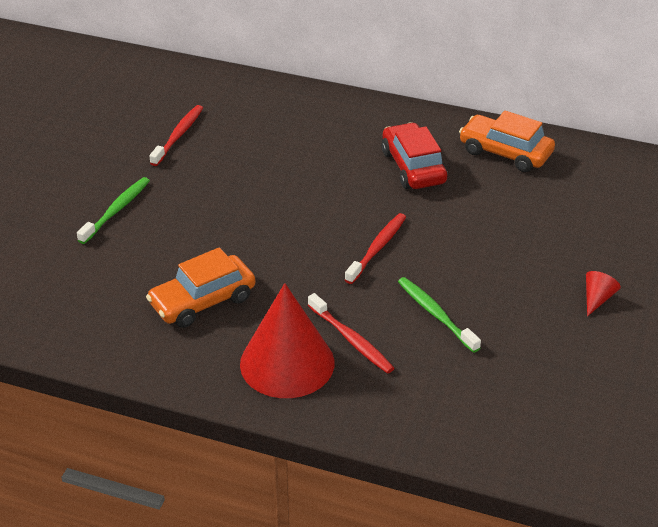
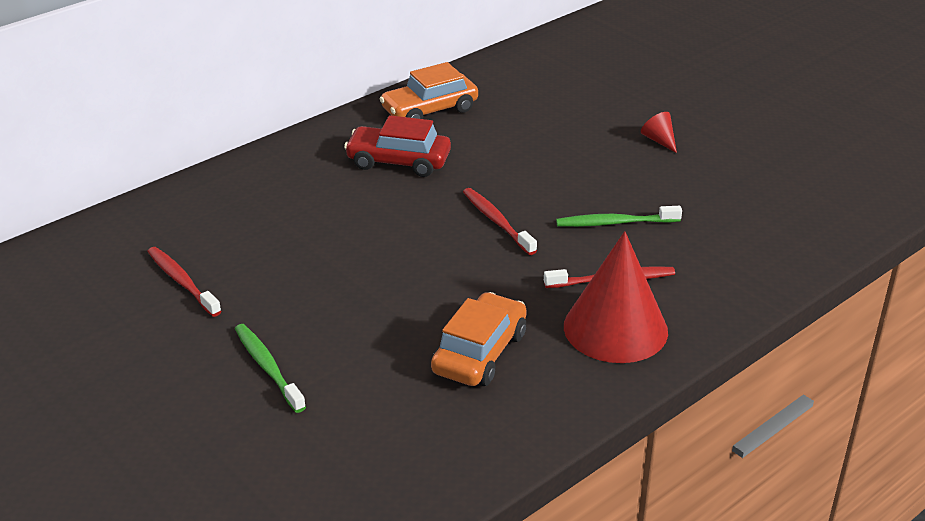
camera: 60 degrees left, 5 degrees down
(202, 301) = (480, 353): orange car -> orange car turned 150 degrees counterclockwise

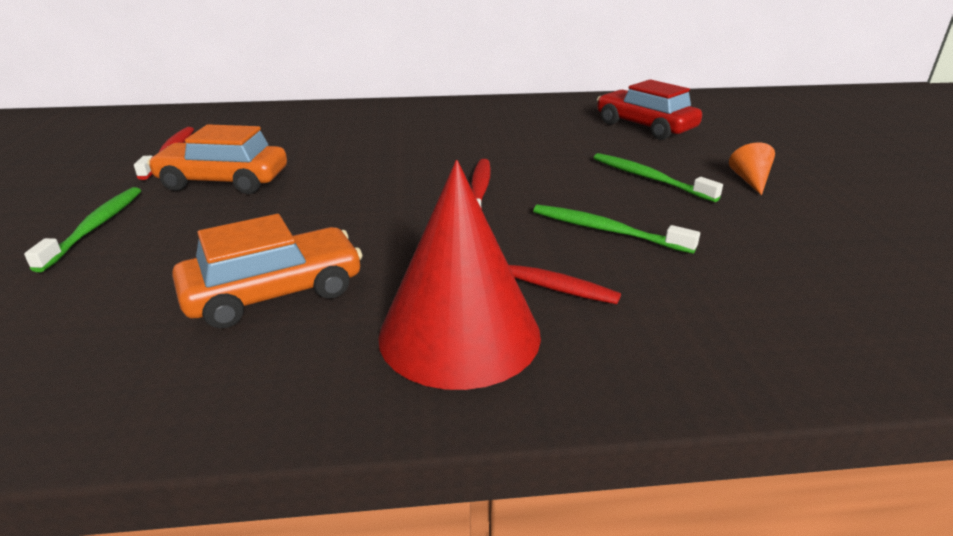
camera: 35 degrees right, 5 degrees down
(398, 161) = (460, 132): red car -> red car (645, 126)
(429, 110) = (538, 111): orange car -> orange car (223, 181)
(595, 163) = (649, 179): none -> green toothbrush
(659, 140) = (750, 181): red cone -> orange cone

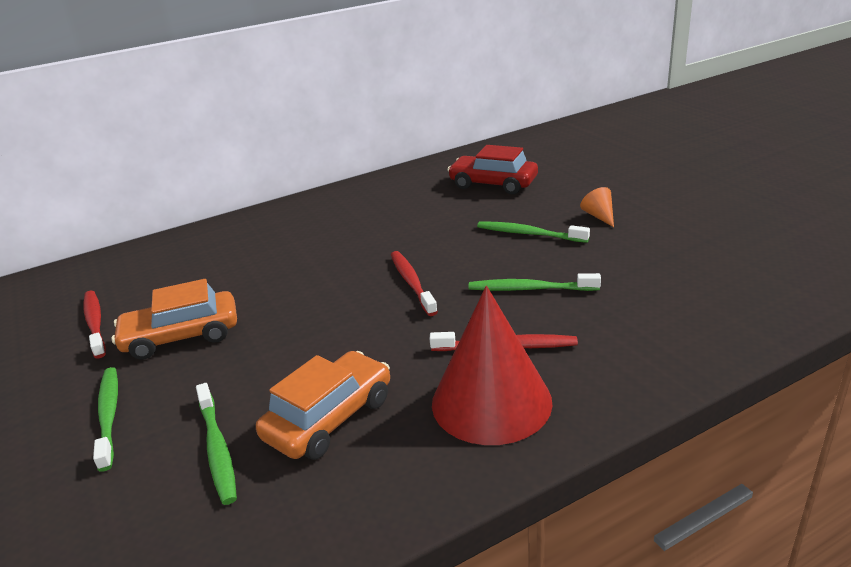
camera: 20 degrees left, 0 degrees up
(146, 285) = (217, 448): none -> green toothbrush

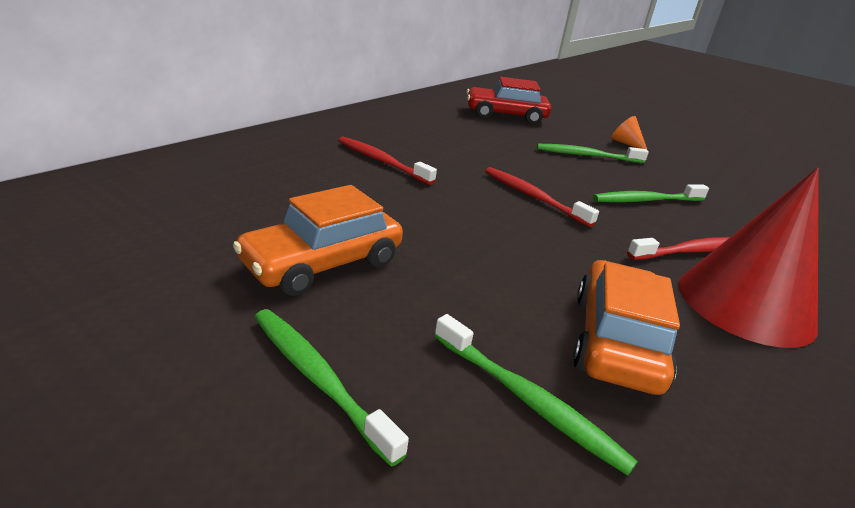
camera: 30 degrees left, 0 degrees up
(95, 323) = (168, 255): red toothbrush -> red toothbrush (382, 161)

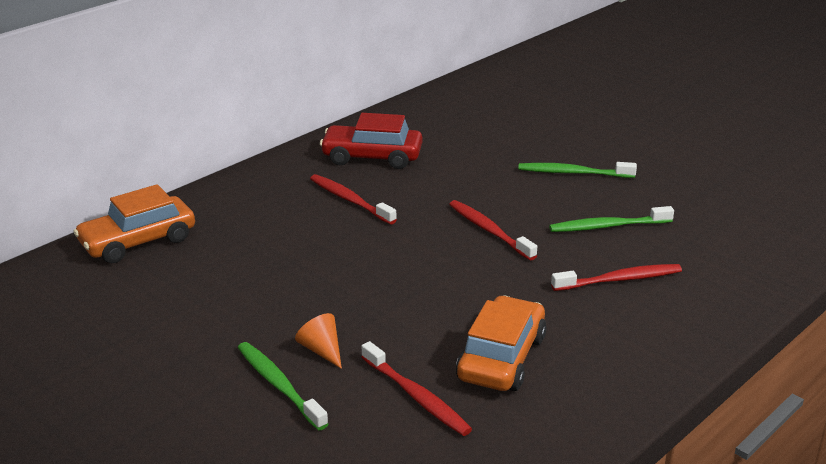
camera: 10 degrees right, 0 degrees up
(322, 263) = (287, 305): orange car -> orange car (138, 241)
(505, 115) = (502, 121): red car -> red car (372, 157)
(527, 399) = (416, 396): green toothbrush -> red toothbrush
(626, 143) = (630, 150): orange cone -> orange cone (322, 350)
(745, 304) = (635, 326): red cone -> none

